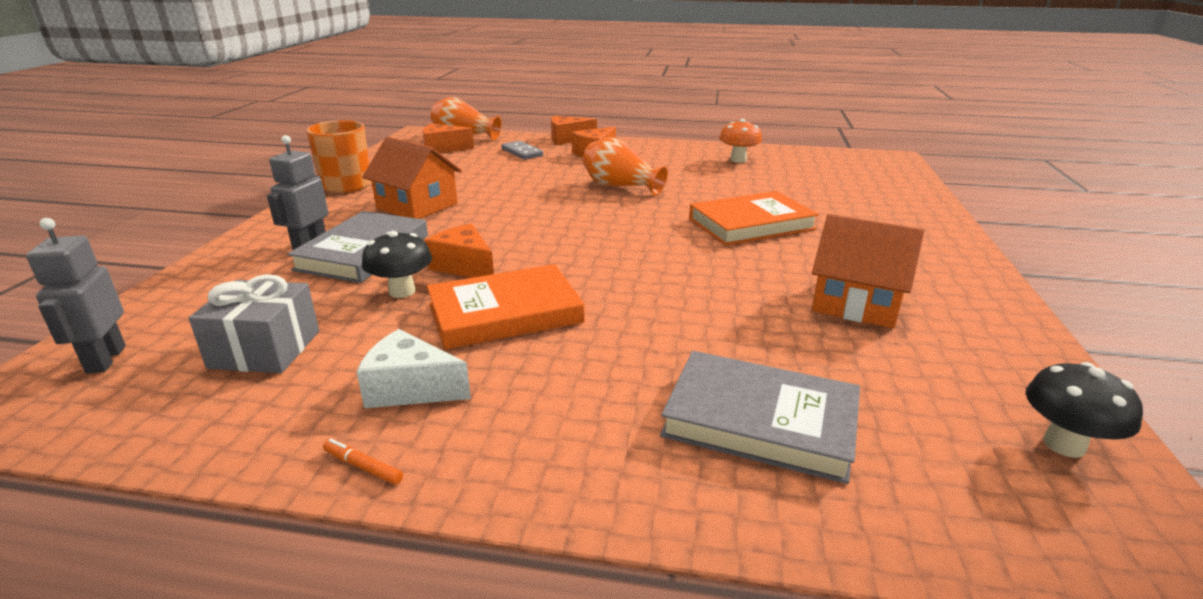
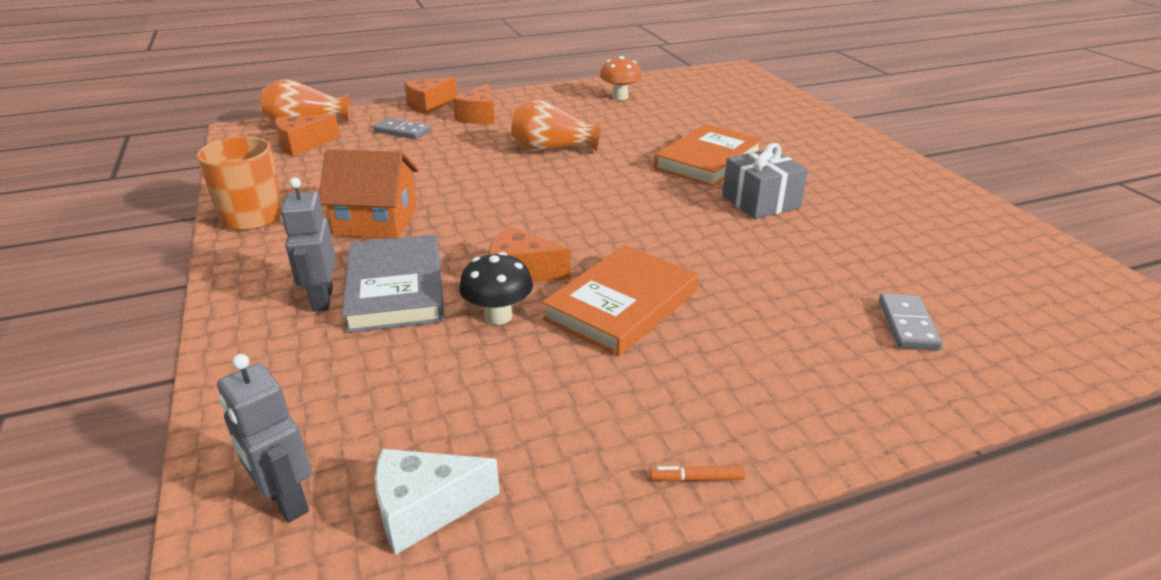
camera: 30 degrees left, 5 degrees up
(265, 349) = (450, 420): grey gift -> grey gift (761, 201)
(410, 388) = (639, 401): white cheese -> white cheese (424, 509)
(760, 421) = (907, 325): grey book -> grey domino
(856, 302) = (858, 210): orange house -> none
(1064, 445) = (1069, 275): black mushroom -> none

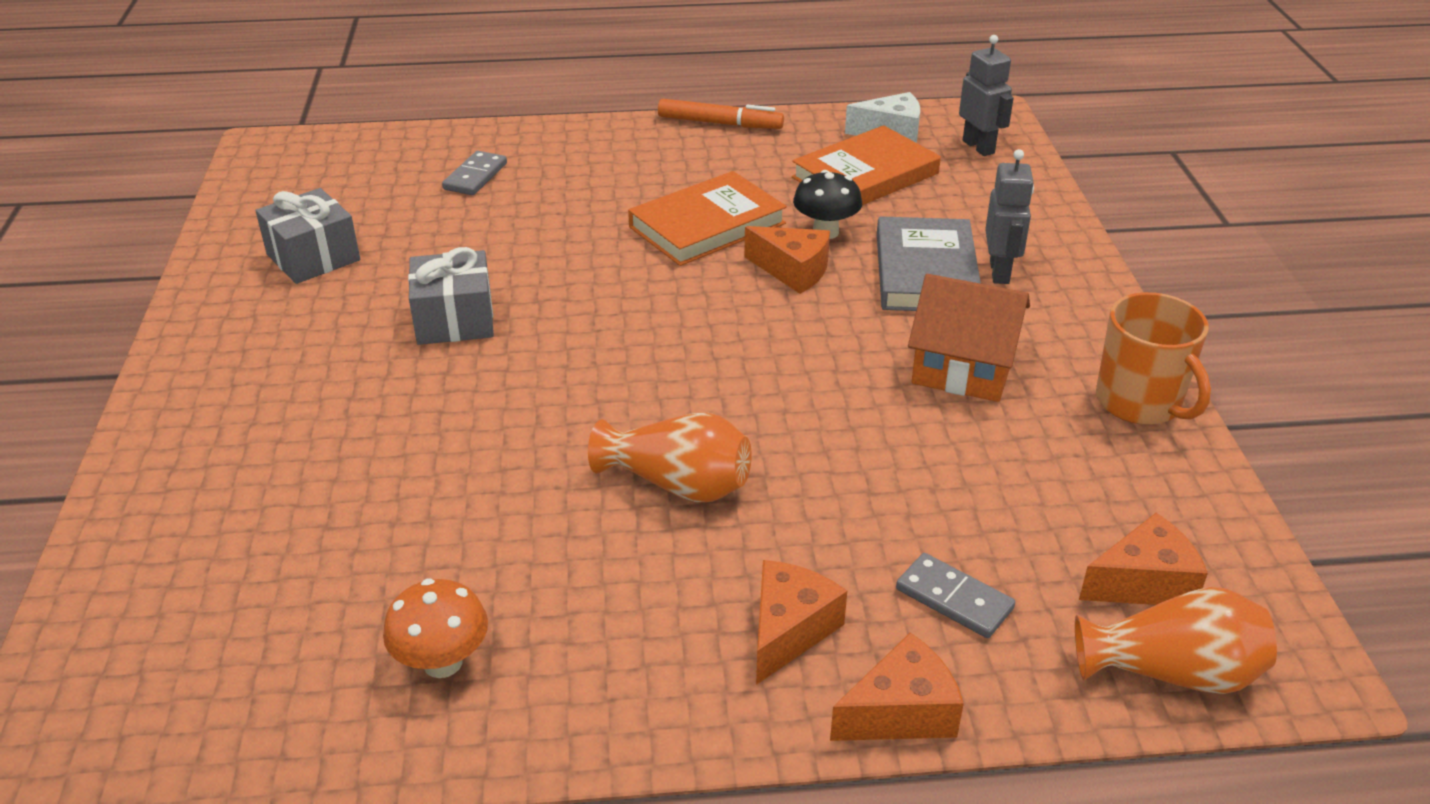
camera: 165 degrees left, 5 degrees up
(697, 479) = (720, 123): orange marker -> orange marker, size x2.13
(708, 160) = (448, 409): orange book -> orange book (865, 175)
(925, 226) = (313, 257): none -> grey gift

